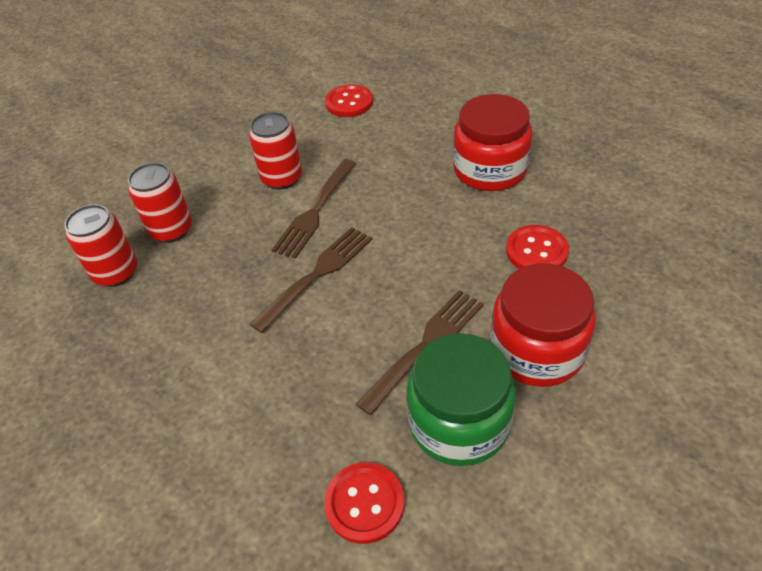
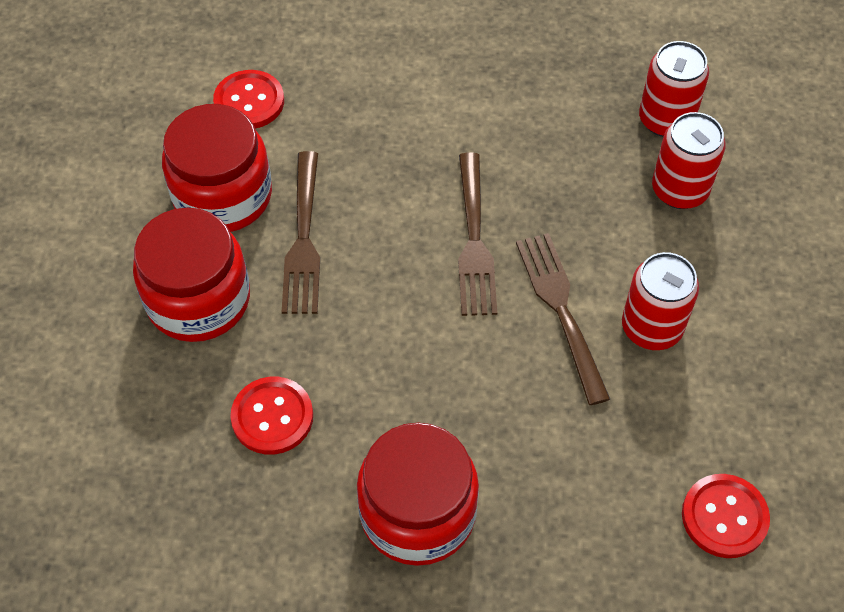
camera: 135 degrees right, 10 degrees up
(459, 422) = (223, 196): green jar -> red jar

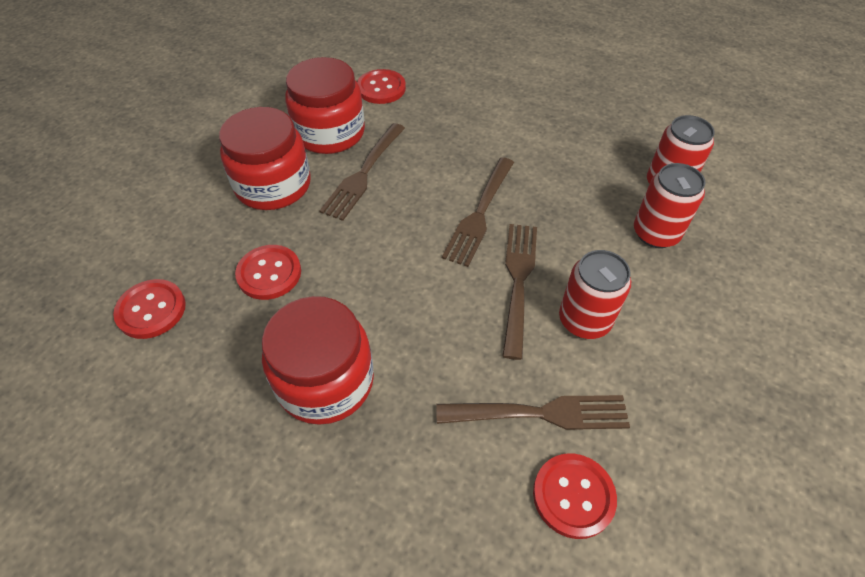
camera: 25 degrees right, 5 degrees down
(161, 520) = (151, 310): none -> red button
(654, 450) = (539, 414): none -> brown fork

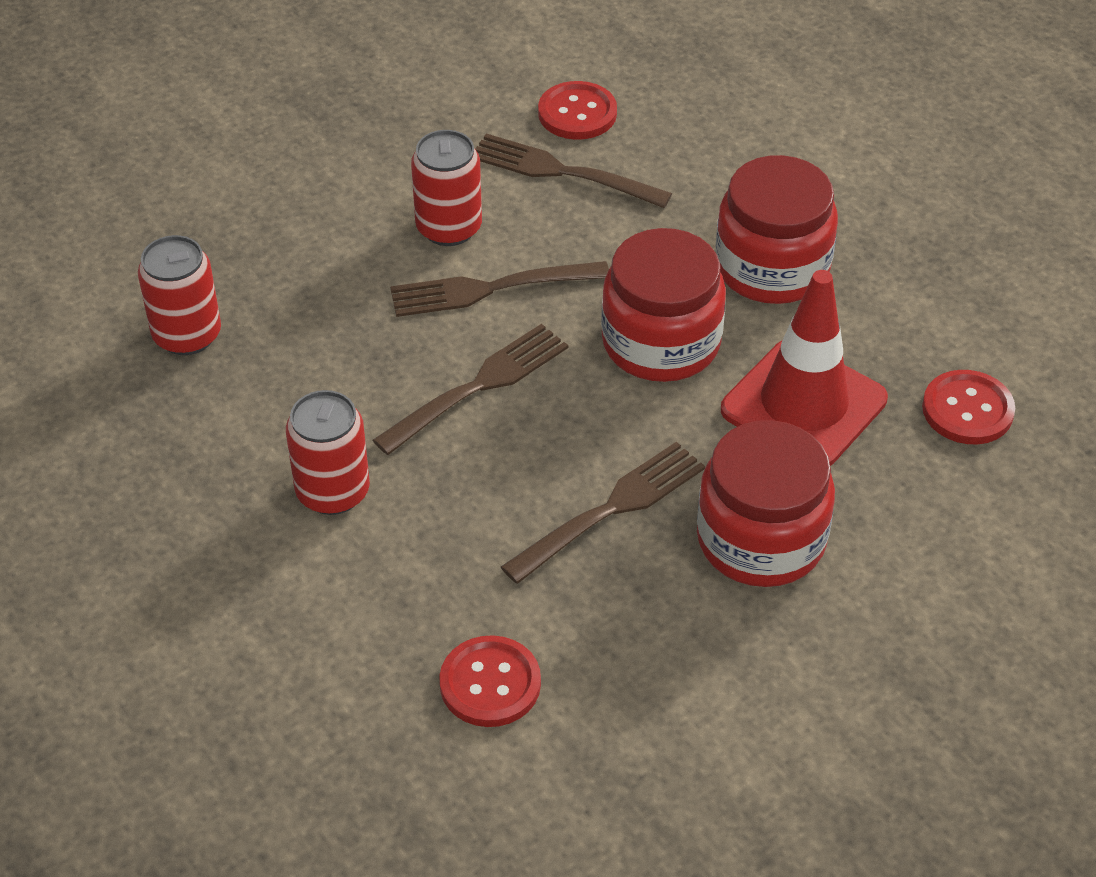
camera: 155 degrees left, 5 degrees down
(269, 273) = (803, 405): red button -> red traffic cone
(330, 133) = (631, 611): red jar -> red jar (661, 342)
(518, 282) = (492, 288): brown fork -> brown fork turned 45 degrees clockwise
(655, 233) = (272, 283): red can -> red can (333, 492)

